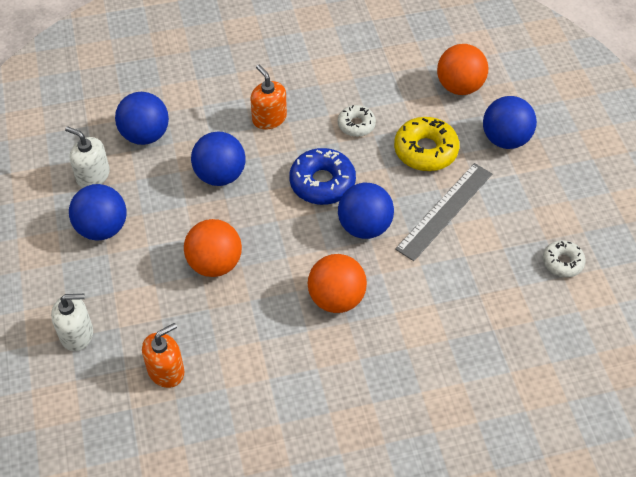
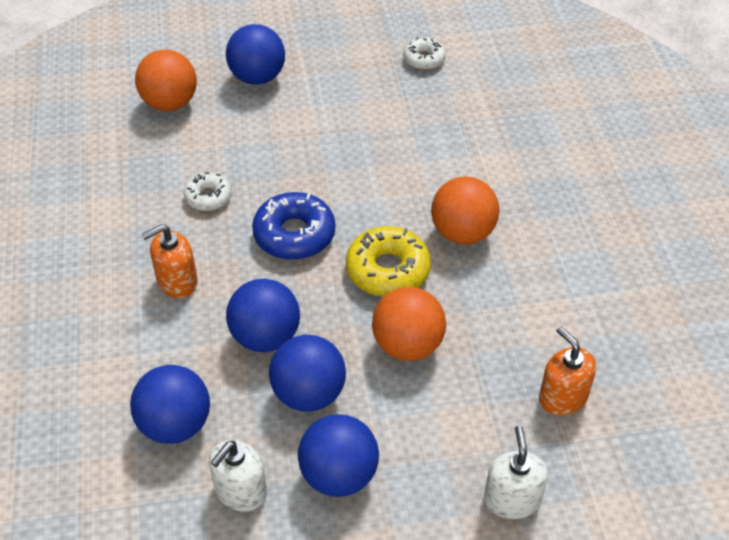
camera: 85 degrees left, 5 degrees down
(364, 227) = (365, 201): blue ball -> blue ball (309, 394)
(425, 150) = (261, 141): yellow donut -> yellow donut (388, 270)
(444, 210) = (349, 134): grey ruler -> none

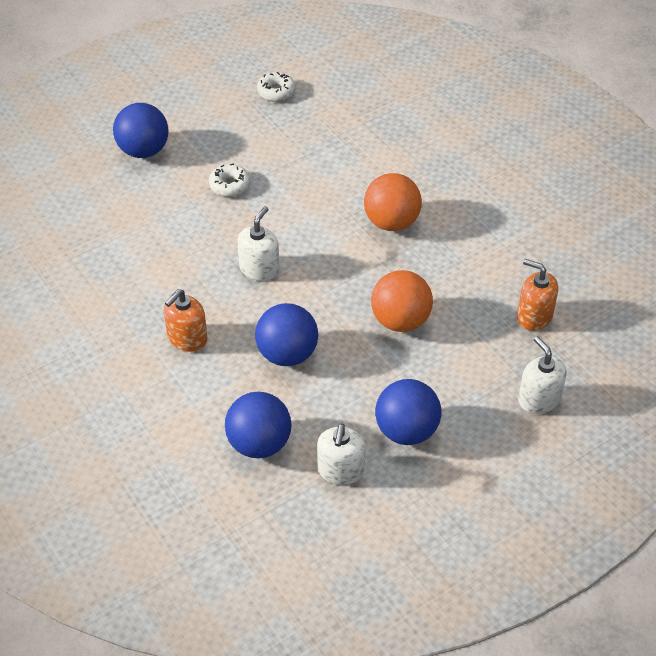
camera: 25 degrees left, 0 degrees up
(170, 103) = (81, 197): orange ball -> none
(208, 197) = (168, 263): white donut -> white donut (229, 185)
(294, 234) = (259, 269): blue donut -> white soap dispenser
(309, 394) = (348, 383): blue ball -> none
(388, 270) = (351, 270): yellow donut -> none

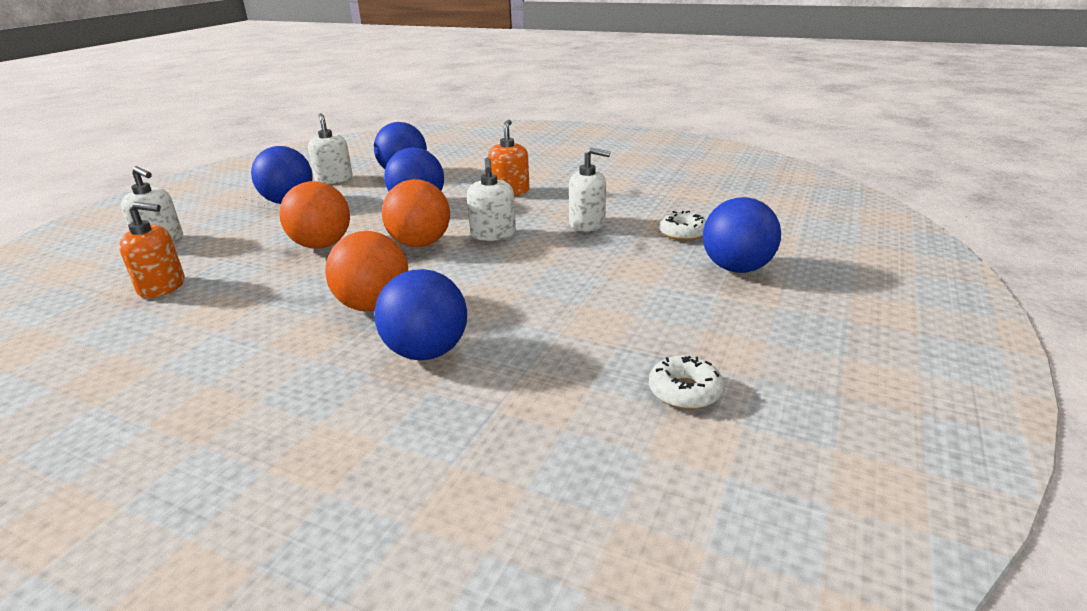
camera: 150 degrees right, 20 degrees down
(177, 247) = (587, 224): none -> white soap dispenser
(229, 185) = (600, 274): white donut -> white donut (683, 233)
(323, 283) = (420, 244): none -> orange ball
(380, 168) = (427, 352): none -> blue ball

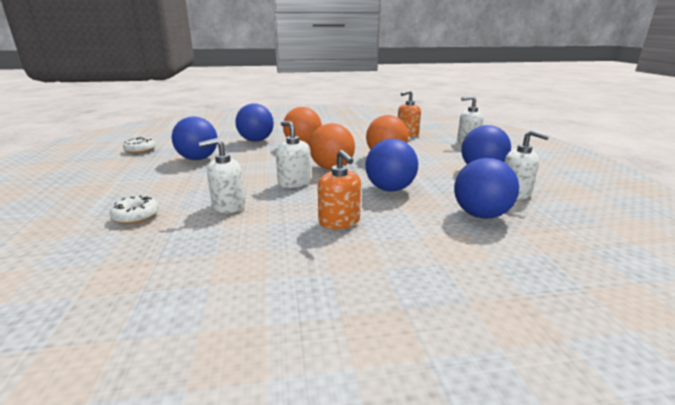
camera: 145 degrees right, 5 degrees down
(736, 268) = (95, 198): blue ball -> blue ball (198, 159)

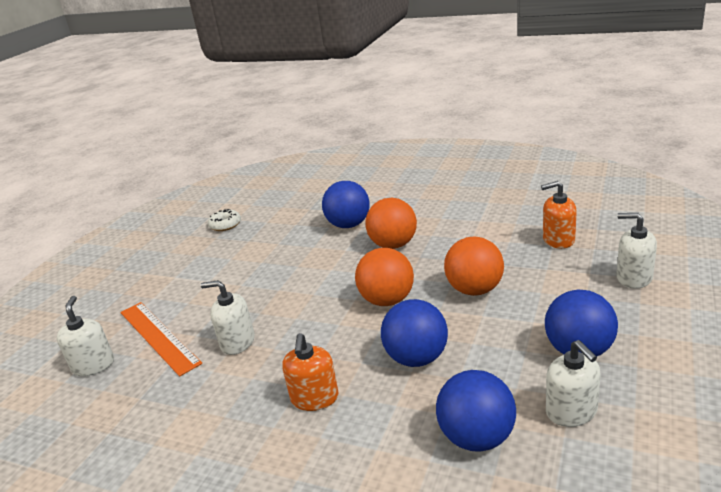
camera: 35 degrees right, 5 degrees up
(136, 216) = (159, 336): white donut -> orange ruler
(198, 159) = (265, 252): blue ball -> none
(294, 182) = (325, 319): white soap dispenser -> white soap dispenser (93, 365)

